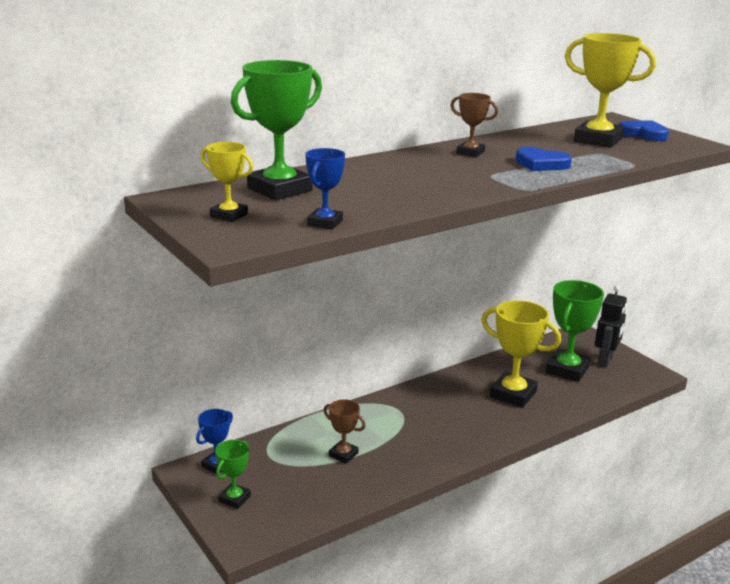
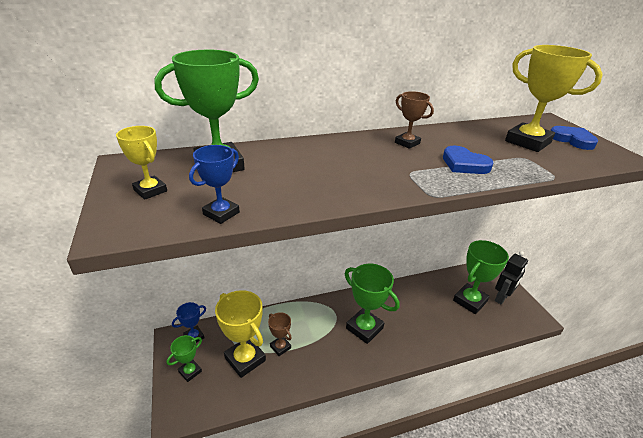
camera: 15 degrees right, 10 degrees up
(444, 418) = (364, 328): none -> green trophy
(513, 394) = (422, 316): yellow trophy -> yellow trophy (245, 359)

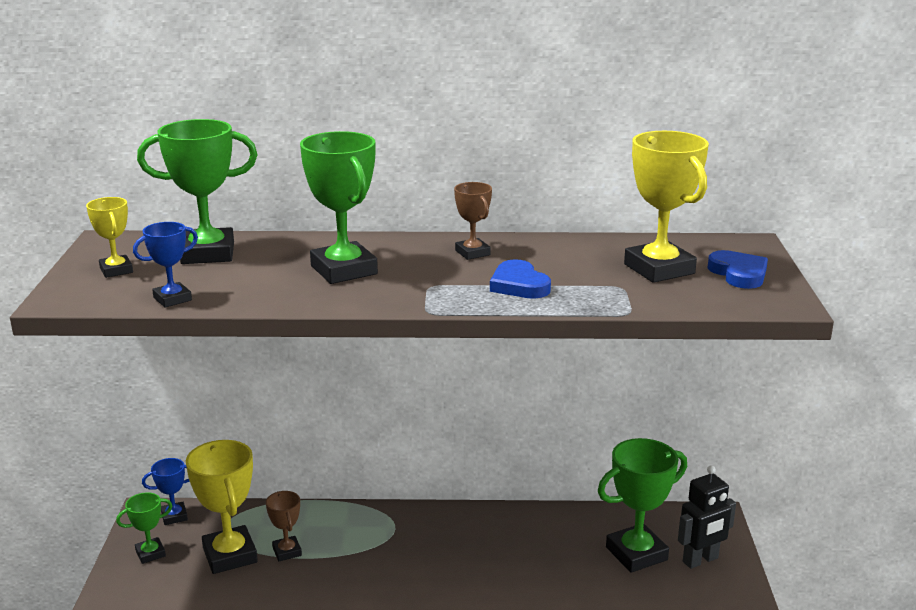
camera: 20 degrees right, 10 degrees down
(364, 328) = (428, 554): green trophy -> green trophy (344, 270)

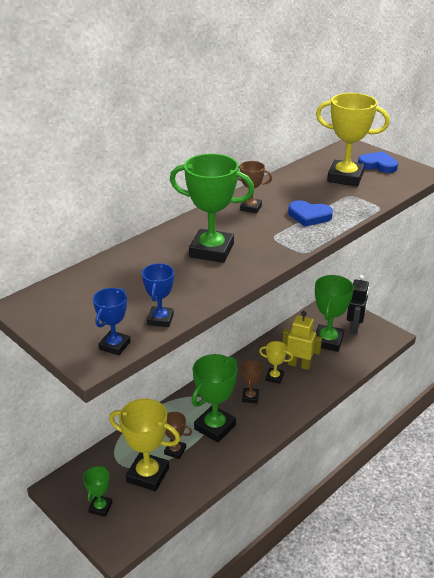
camera: 45 degrees left, 10 degrees up
(116, 270) = (80, 321): yellow trophy -> yellow trophy (274, 377)
(174, 516) = (79, 477): blue trophy -> blue trophy (115, 345)
(208, 253) = (112, 280): green trophy -> green trophy (215, 427)
(443, 553) = (250, 397): none -> brown trophy
(555, 556) = (299, 365): none -> yellow robot

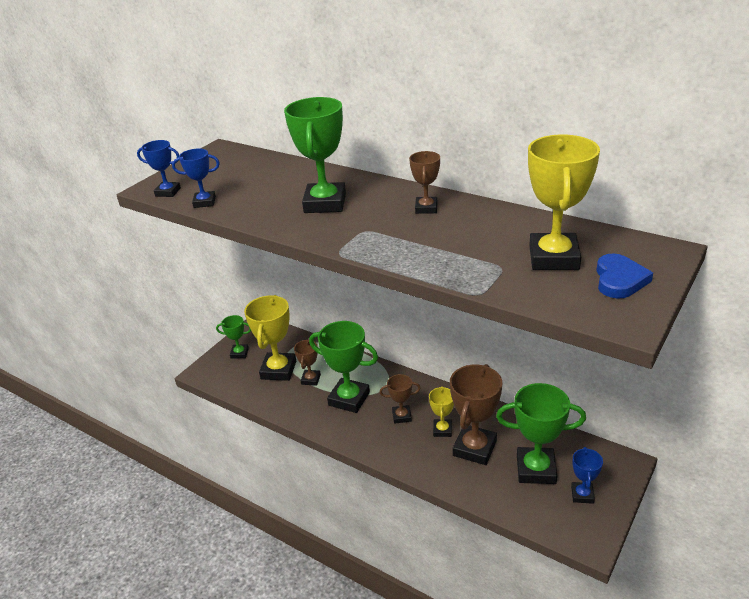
camera: 80 degrees right, 0 degrees up
(299, 365) = (474, 448): yellow robot -> brown trophy
(309, 216) = (426, 245): blue heart -> none
(354, 327) = (582, 495): black robot -> blue trophy

